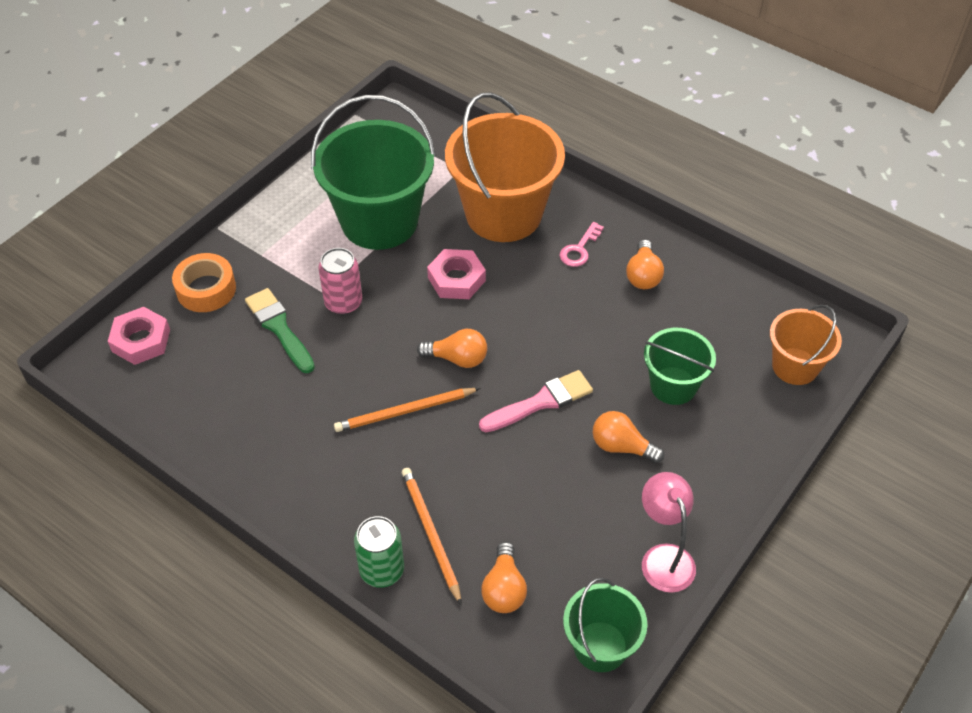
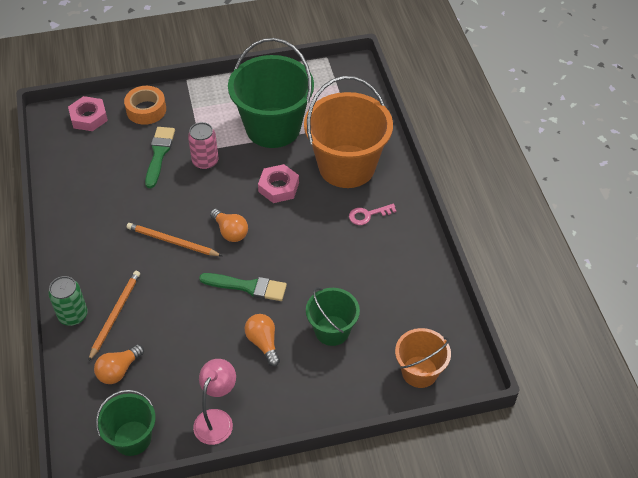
camera: 40 degrees right, 0 degrees up
(541, 402) = (247, 287): pink brush -> green brush
(643, 275) = (388, 255): orange light bulb -> none

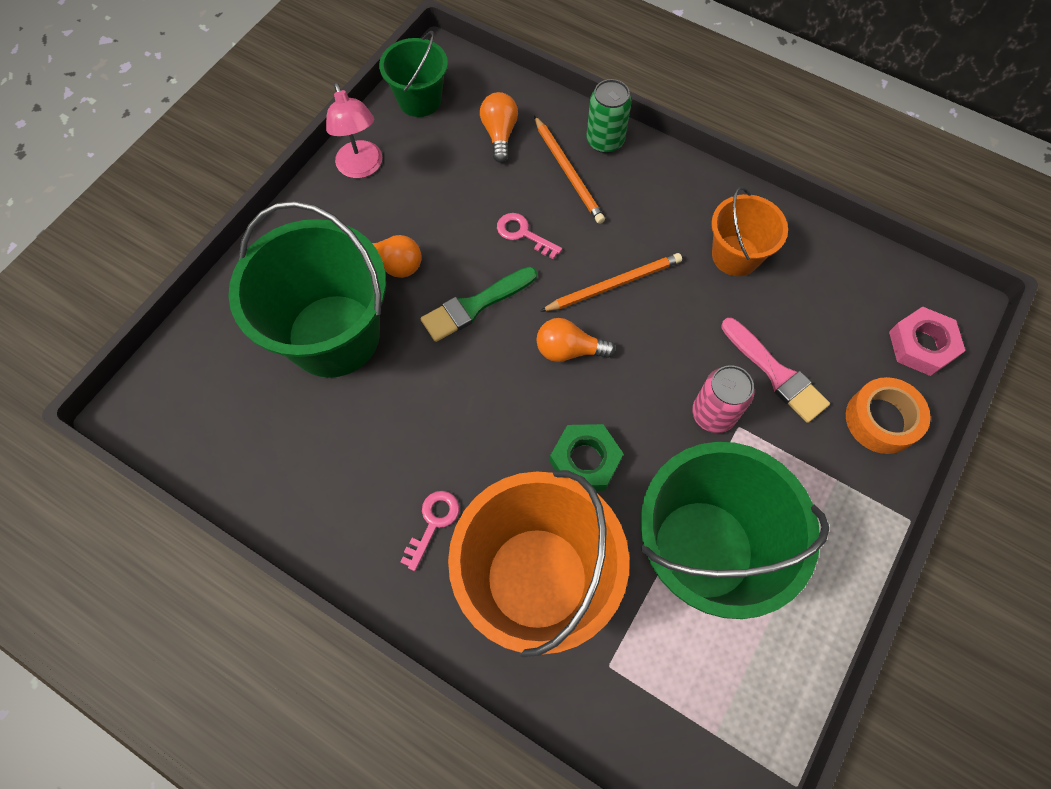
camera: 135 degrees right, 15 degrees up
(159, 154) = (776, 373): green brush -> pink brush
(181, 302) = (523, 234): none -> pink key
(278, 187) = (585, 460): pink nut -> green nut
(332, 330) = (334, 335): green bucket -> green bucket, size x1.84
(419, 372) = (195, 370): orange bucket -> orange bucket (735, 255)

